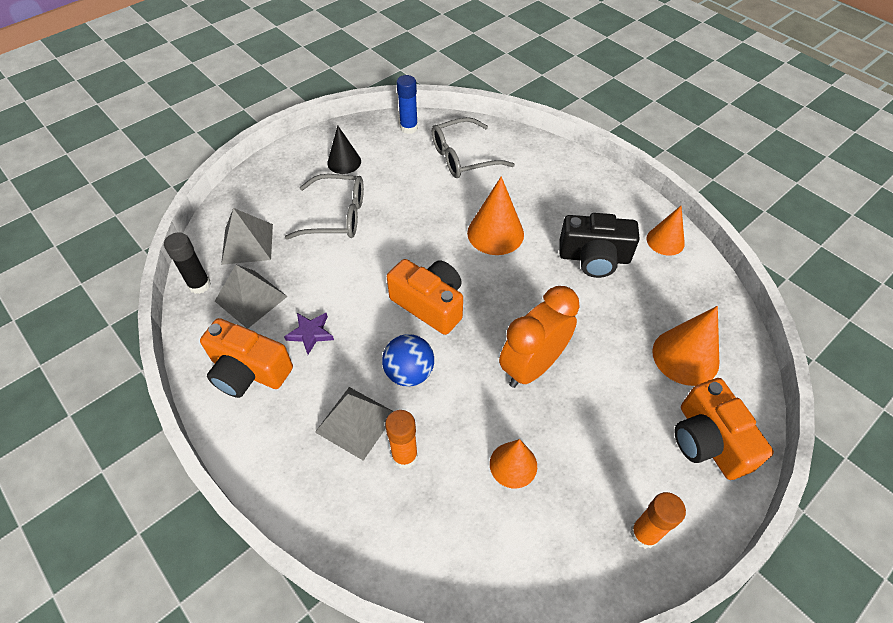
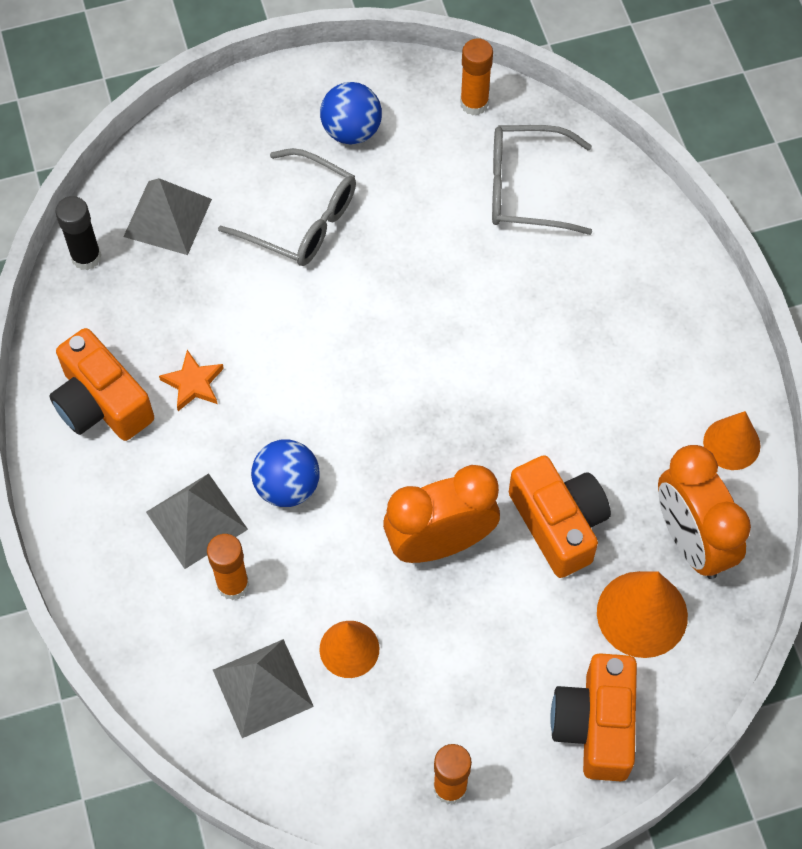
camera: 25 degrees right, 10 degrees up
(251, 298) = (141, 303): grey pyramid -> grey pyramid (262, 688)
(310, 333) = (193, 383): purple star -> orange star
(344, 162) = (351, 130): black cone -> blue ball
(409, 128) = (474, 103): blue glue stick -> orange glue stick
(430, 304) = (358, 405): orange camera -> orange camera (558, 523)
(495, 233) = (501, 334): orange cone -> none
(594, 257) = (614, 427): black camera -> none
(682, 302) = (691, 541): none -> orange clock

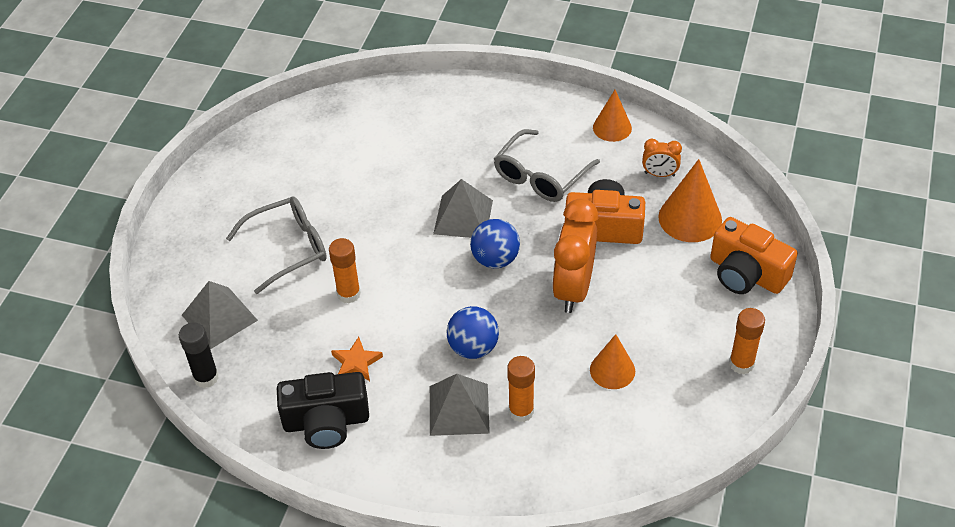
camera: 55 degrees left, 15 degrees down
(101, 403) = (326, 422): orange camera -> black camera
(262, 688) = (607, 430): grey pyramid -> grey pyramid (463, 217)
(351, 130) = (249, 193): blue ball -> blue ball (495, 259)
(474, 103) = (288, 127): orange glue stick -> orange glue stick (348, 294)
(526, 188) = (368, 133): grey glasses -> grey glasses (540, 176)
(691, 541) = (659, 174): orange clock -> orange clock, size x0.49

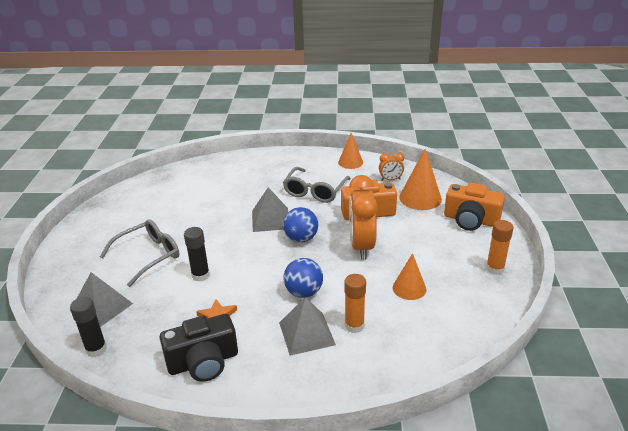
camera: 15 degrees left, 15 degrees down
(348, 294) = (200, 275): orange glue stick -> black glue stick

